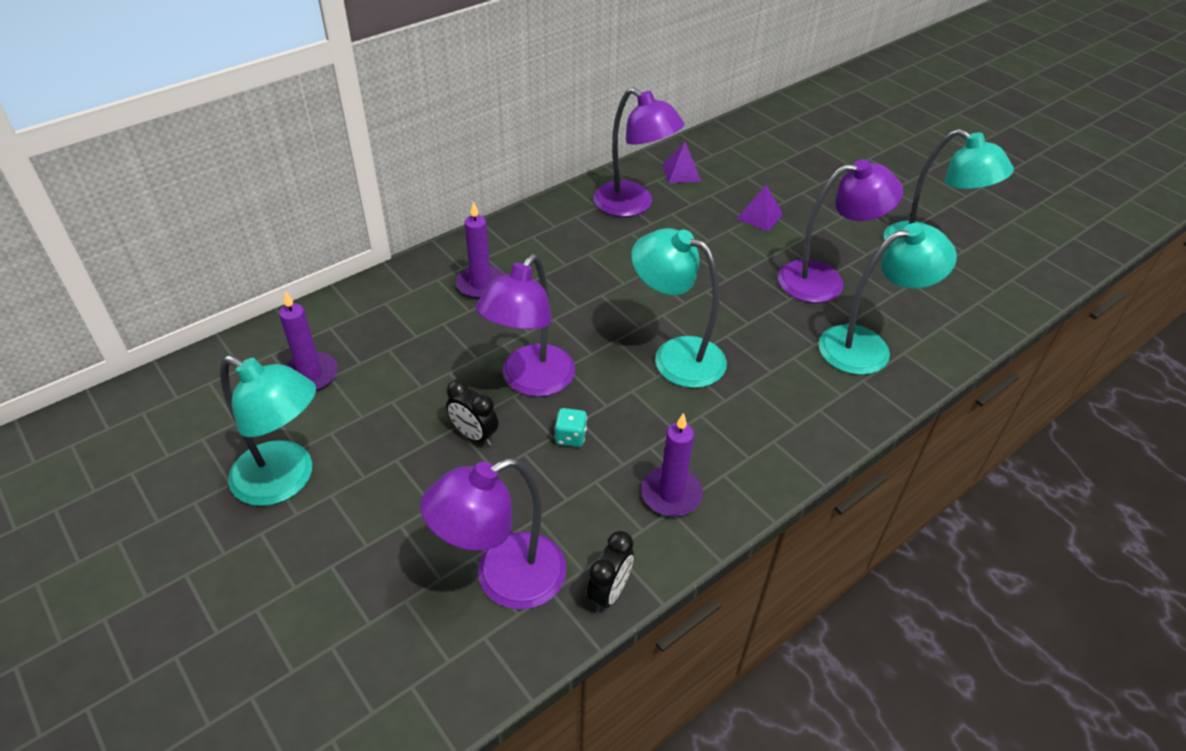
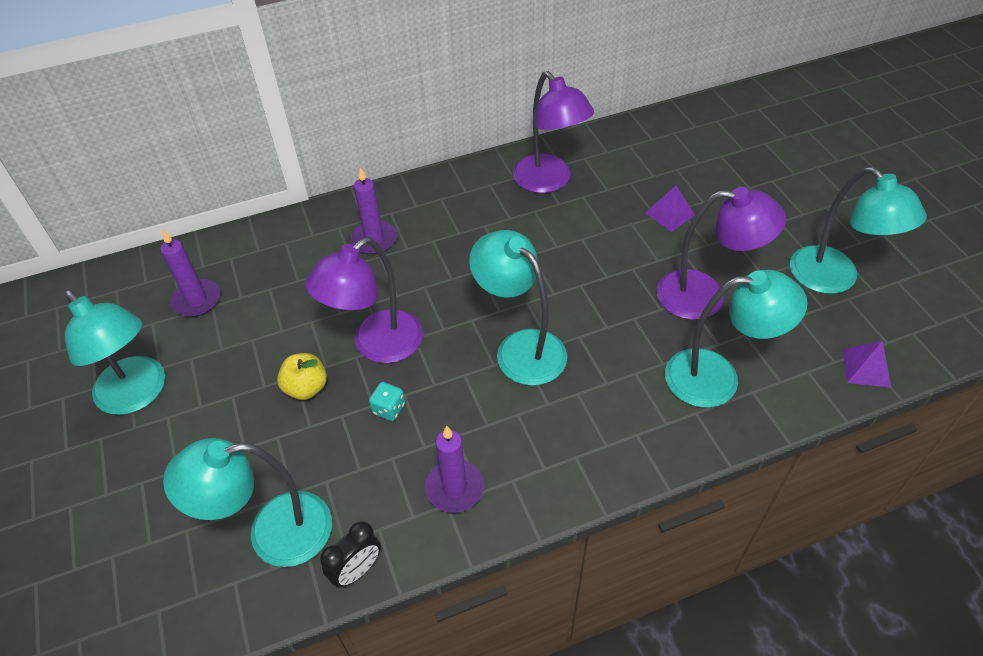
camera: 20 degrees right, 5 degrees up
(474, 435) = (306, 388): black clock -> yellow apple
(504, 579) = (273, 533): purple lamp -> turquoise lamp
(681, 172) = (611, 154): purple pyramid -> purple pyramid (866, 368)

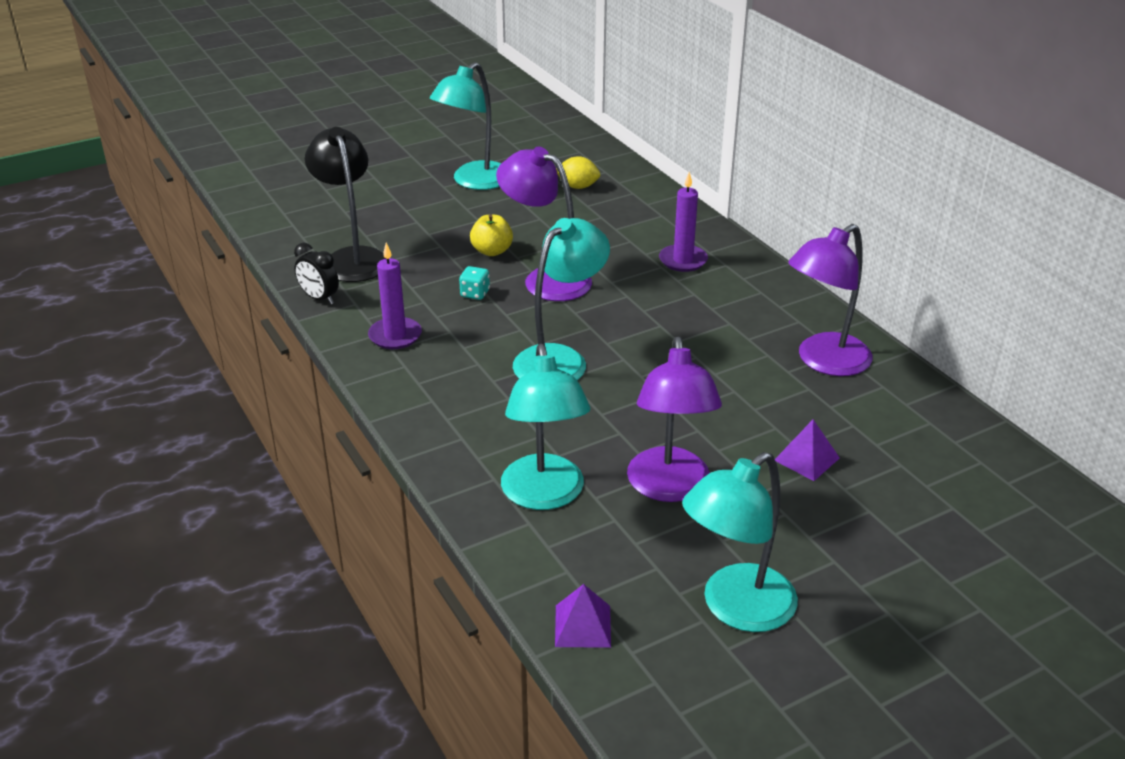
camera: 80 degrees right, 15 degrees down
(197, 300) = (578, 187): purple candle -> yellow lemon
(273, 533) = (352, 258): turquoise lamp -> black lamp

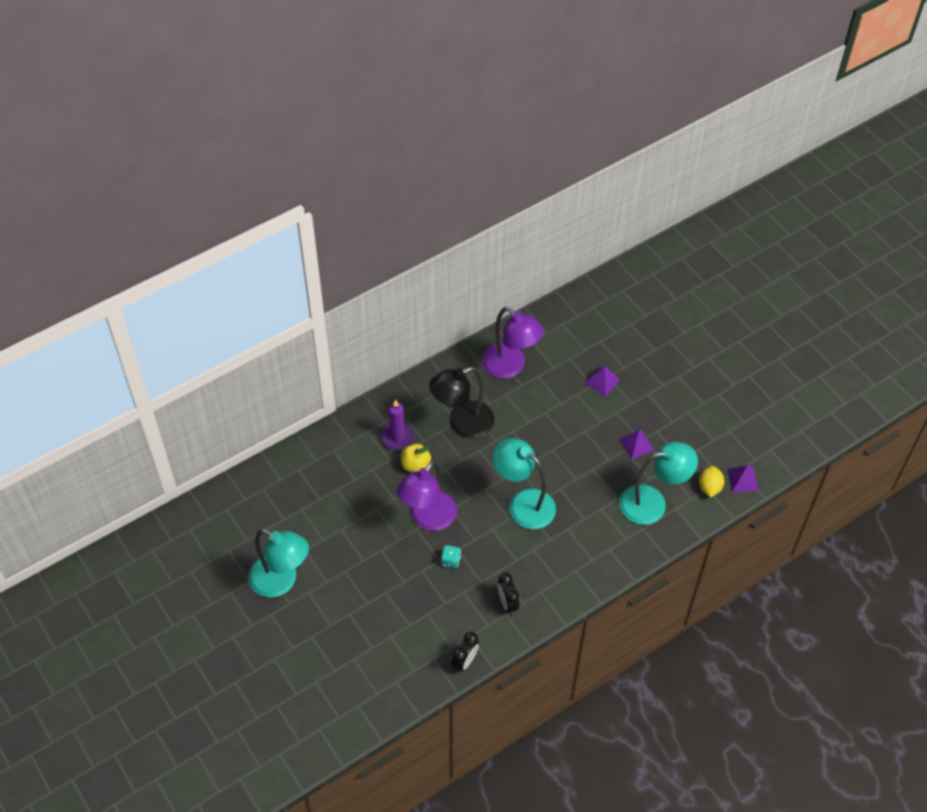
camera: 95 degrees left, 20 degrees up
(352, 258) = (407, 650): black lamp -> black lamp (462, 423)
(395, 336) = (507, 603): purple candle -> black clock
(492, 251) = (392, 556): yellow apple -> yellow apple (415, 465)
(578, 187) = (289, 507): yellow lemon -> yellow lemon (709, 487)
(669, 488) = (636, 444): purple lamp -> purple pyramid
(736, 608) = (718, 417): turquoise lamp -> none

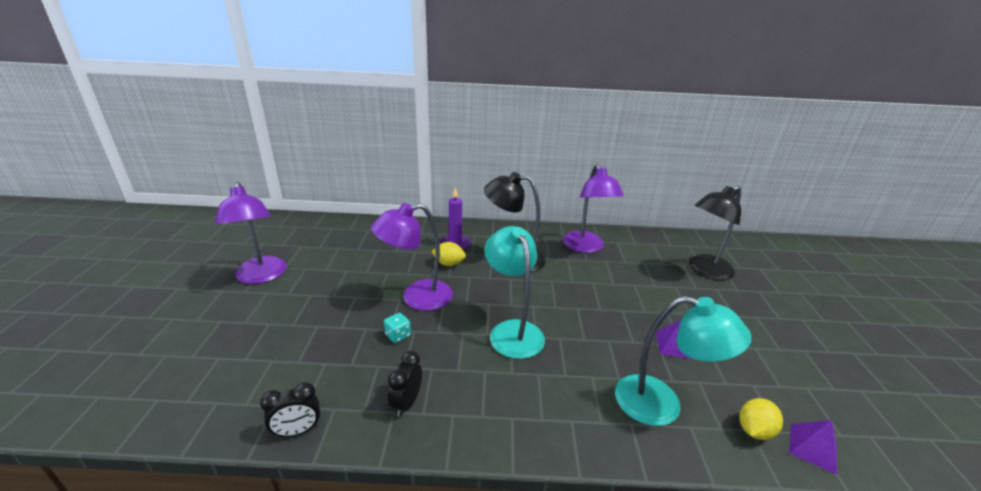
camera: 35 degrees right, 25 degrees down
(281, 581) = (261, 276): turquoise lamp -> purple lamp
(415, 465) = (449, 264): yellow apple -> yellow lemon
(602, 381) = (666, 287): purple pyramid -> none
(620, 338) = (705, 270): none -> black lamp

